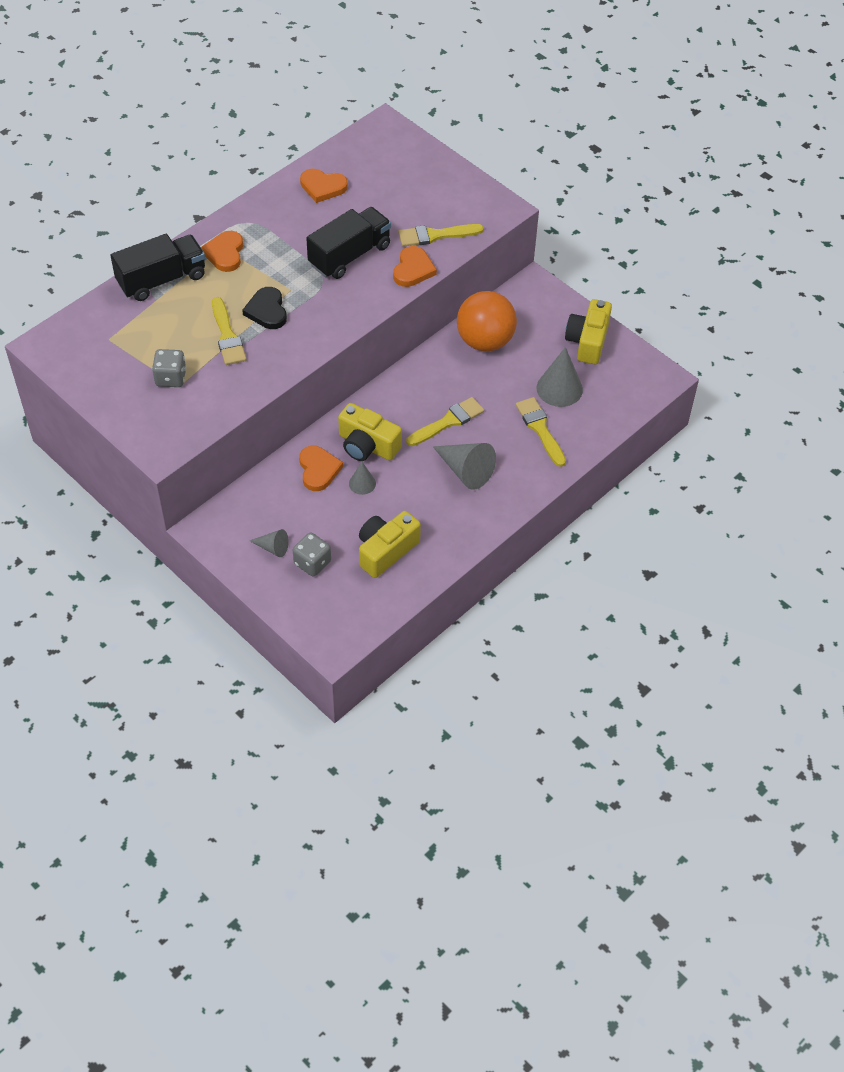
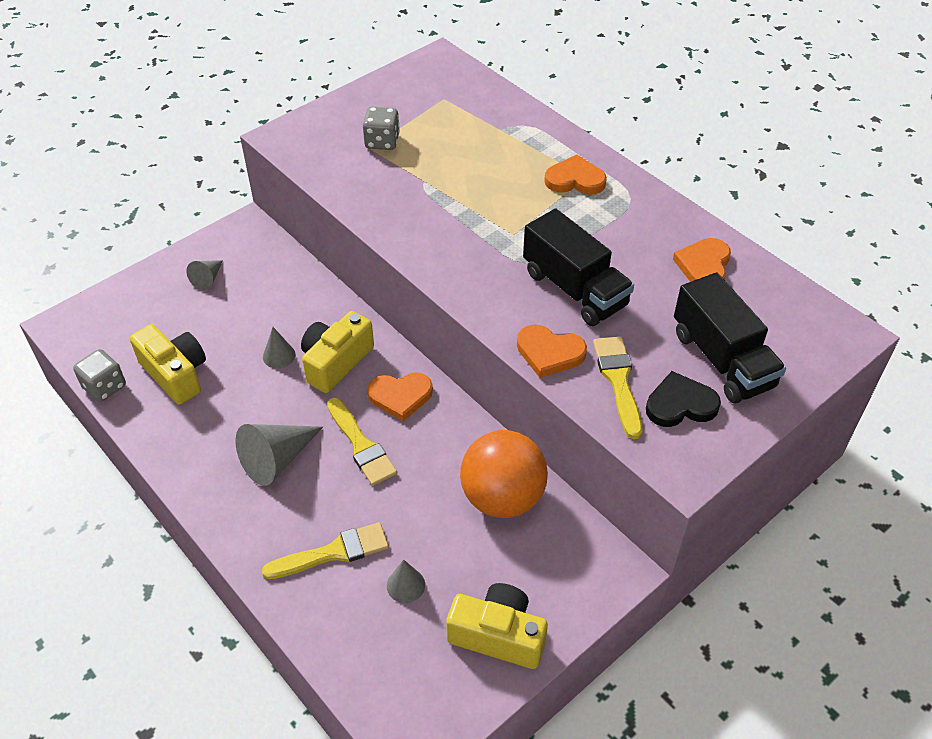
camera: 95 degrees right, 5 degrees down
(162, 280) = (531, 133): black truck -> black truck (722, 360)
(227, 336) = (440, 182): yellow brush -> none
(267, 311) = (478, 214): black heart -> black heart (680, 404)
(312, 563) = (178, 310): grey dice -> grey dice (104, 387)
(318, 470) = (307, 317): orange heart -> orange heart (400, 396)
(559, 388) = (405, 585): grey cone -> grey cone, size x0.56

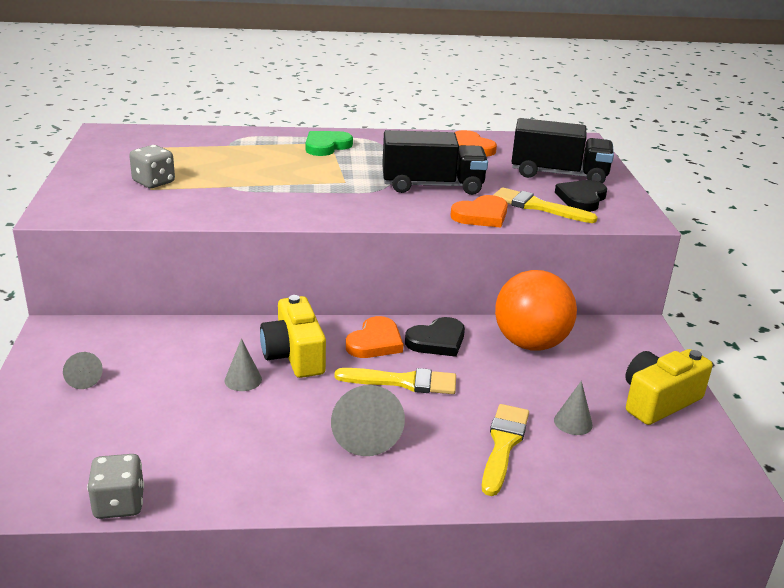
camera: 55 degrees left, 20 degrees down
(175, 374) = (174, 448): yellow camera -> none
(442, 433) = (437, 341): none -> black heart
(575, 180) = (326, 146): orange heart -> green heart

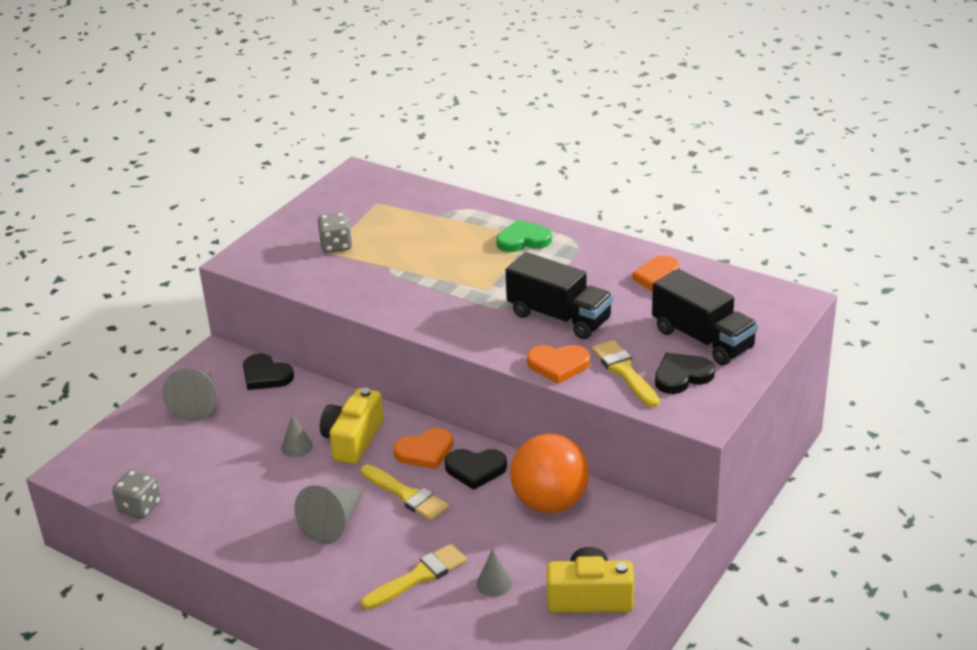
camera: 40 degrees right, 5 degrees up
(81, 378) = (197, 403): grey cone -> grey cone, size x1.80
(136, 331) = (266, 375): none -> black heart

